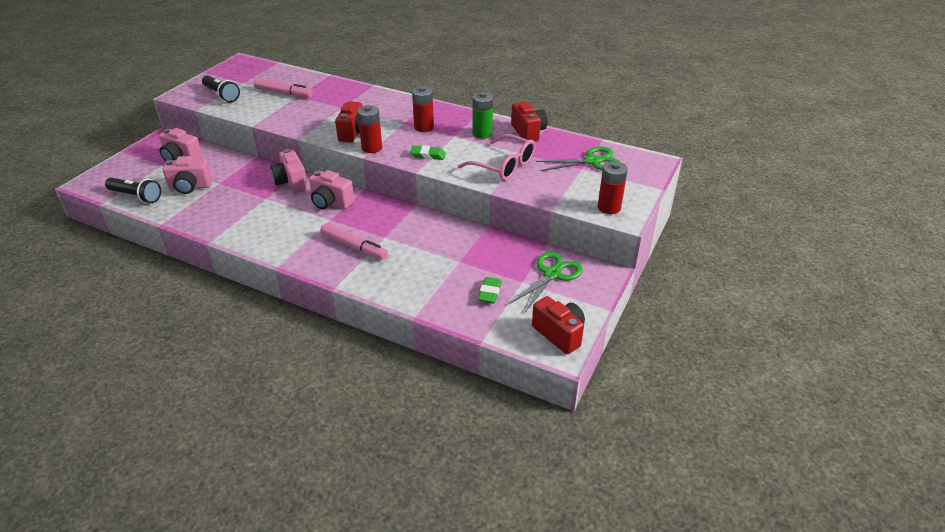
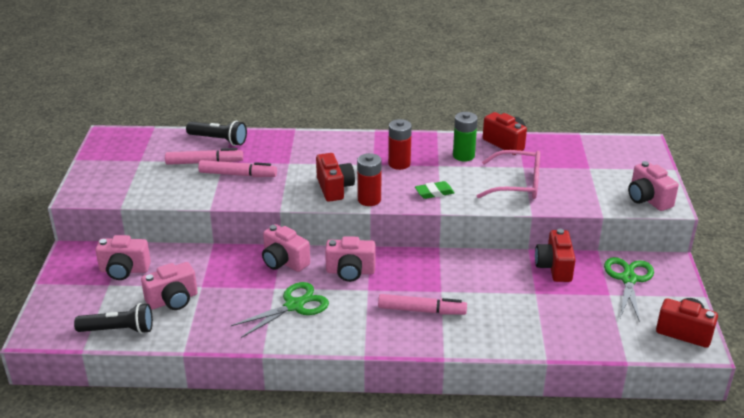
camera: 25 degrees left, 5 degrees down
(221, 95) = (132, 182): black flashlight -> black flashlight (218, 140)
(297, 107) = (238, 175): none -> pink marker
(489, 293) = (591, 314): green eraser -> none
(495, 246) = (554, 267): none -> red camera
(592, 161) = (591, 158): green scissors -> green scissors (294, 305)
(609, 207) = (648, 199): red battery -> pink camera

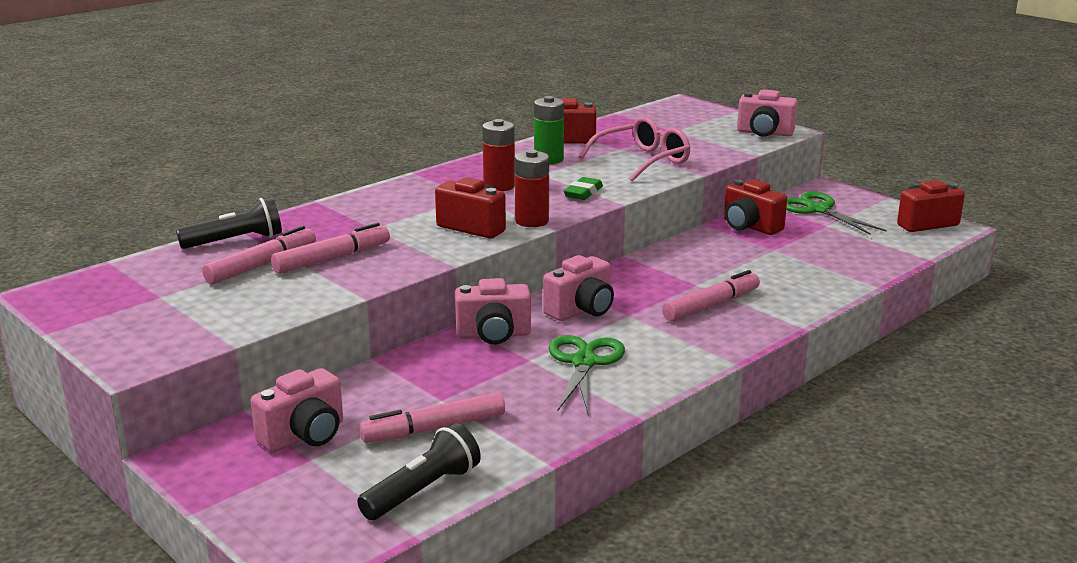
camera: 45 degrees left, 10 degrees down
(173, 300) = (434, 428): pink camera -> pink marker

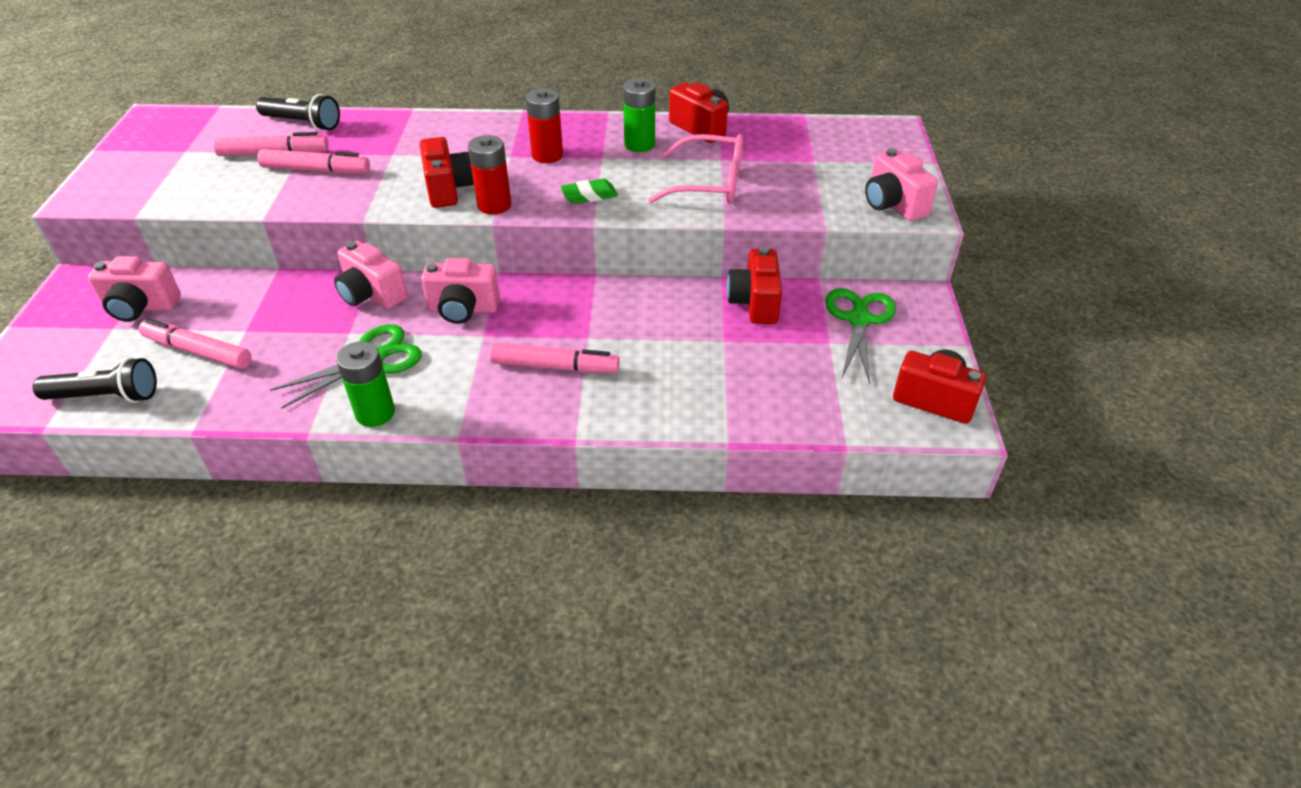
camera: 45 degrees right, 20 degrees up
(657, 383) = (375, 413): none -> green battery

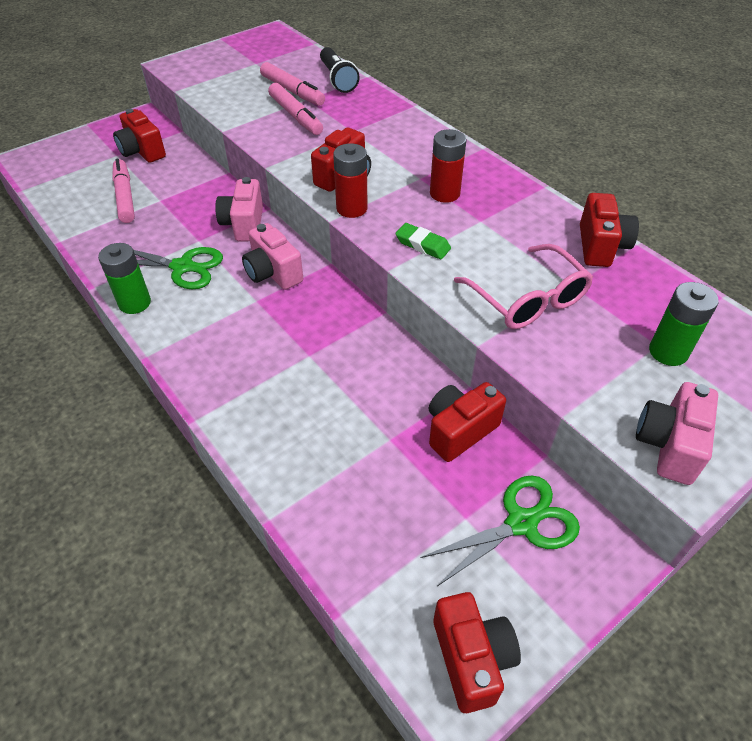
camera: 50 degrees right, 5 degrees up
(106, 396) = (60, 192): black flashlight -> none
(141, 307) = (142, 151): pink camera -> red camera
(555, 367) = (259, 359): pink marker -> none
(639, 144) = (526, 228): green battery -> green battery (668, 352)

